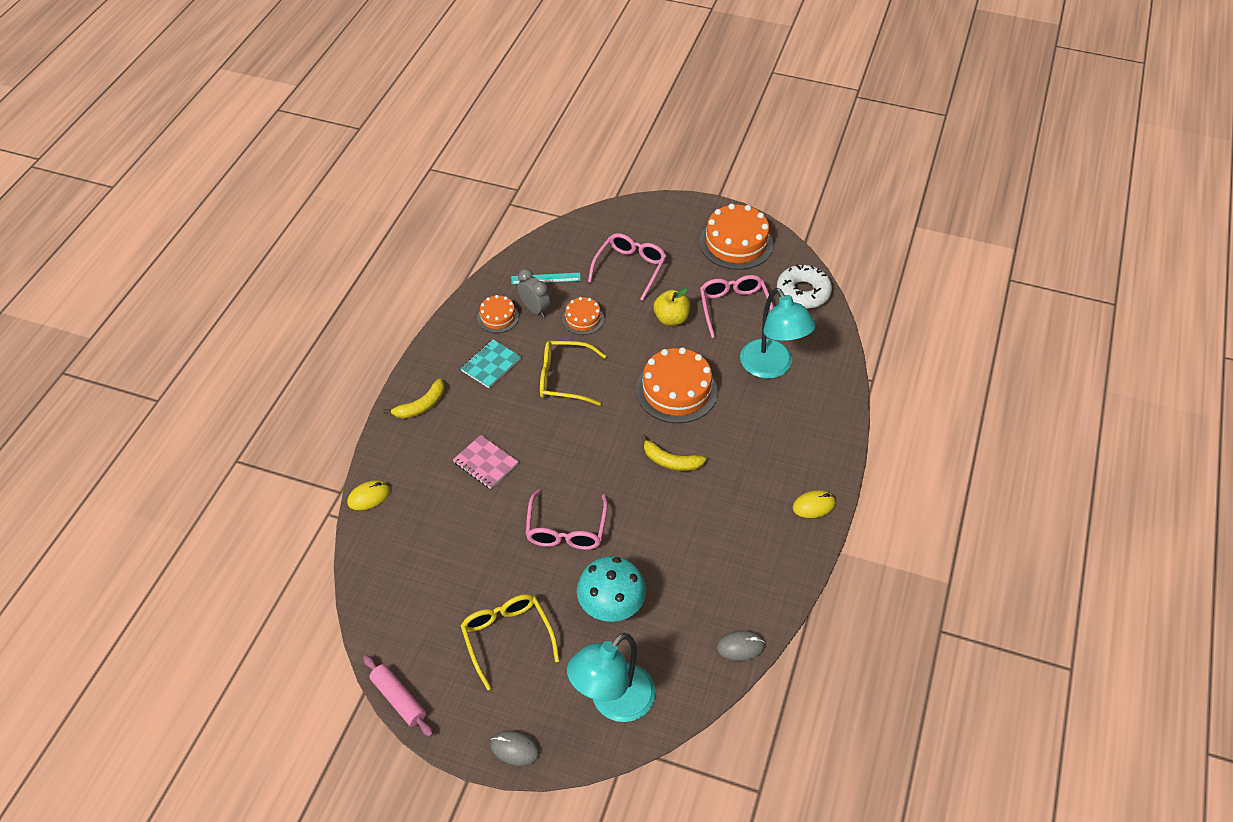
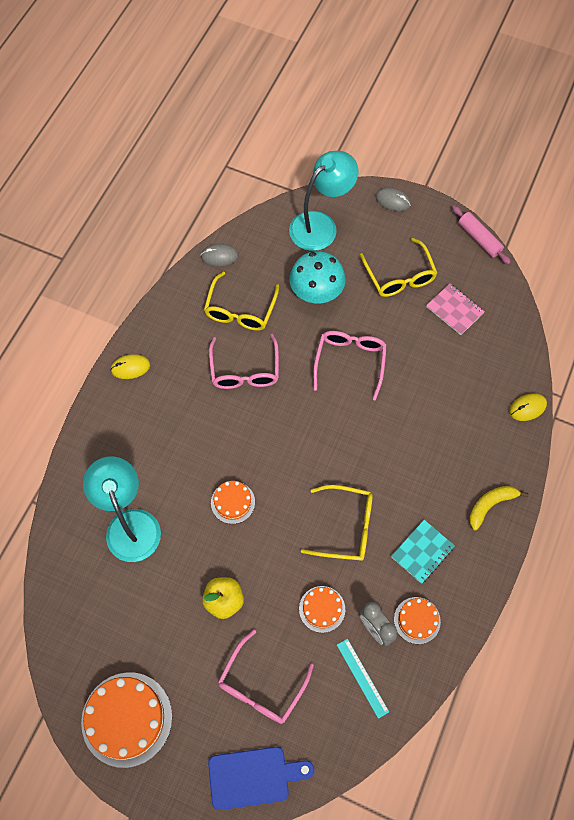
camera: 175 degrees left, 15 degrees up
(485, 463) = (423, 434): pink notebook -> pink notebook (455, 310)
(545, 278) = (362, 678): turquoise ruler -> turquoise ruler turned 60 degrees clockwise
(629, 219) = (254, 777): none -> blue cutting board
(671, 461) = (250, 422): yellow banana -> none
(676, 391) = (233, 502): orange cake -> orange cake, size x0.54
(701, 579) = (240, 310): none -> yellow glasses
(734, 308) = (151, 610): pink glasses -> pink glasses (245, 370)
(803, 292) = (68, 628): white donut -> none

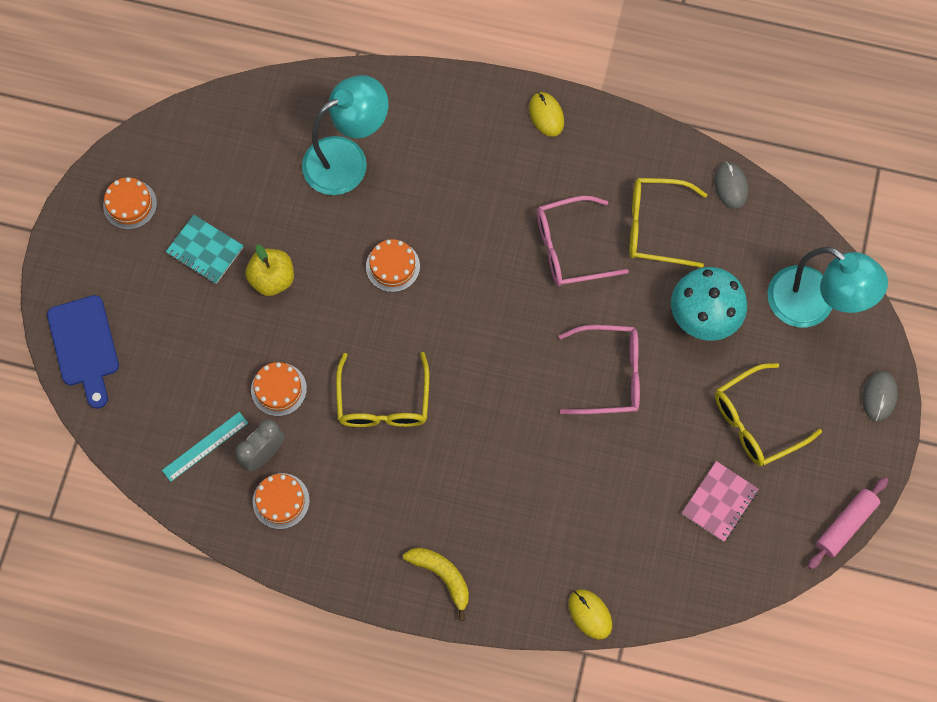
camera: 80 degrees right, 5 degrees up
(127, 719) = (130, 204): orange cake -> orange cake, size x0.54
(261, 685) = (182, 337): pink glasses -> none
(422, 552) = (366, 498): turquoise notebook -> turquoise notebook (205, 250)

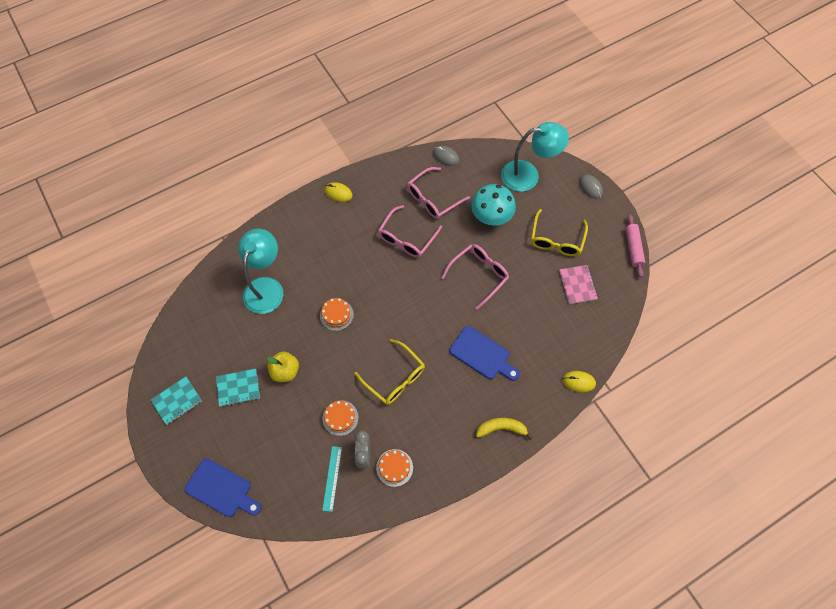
camera: 45 degrees left, 5 degrees down
(130, 204) = (177, 401): orange cake -> turquoise notebook
(510, 472) = (482, 354): none -> blue cutting board
(656, 227) = (433, 198): yellow glasses -> pink glasses

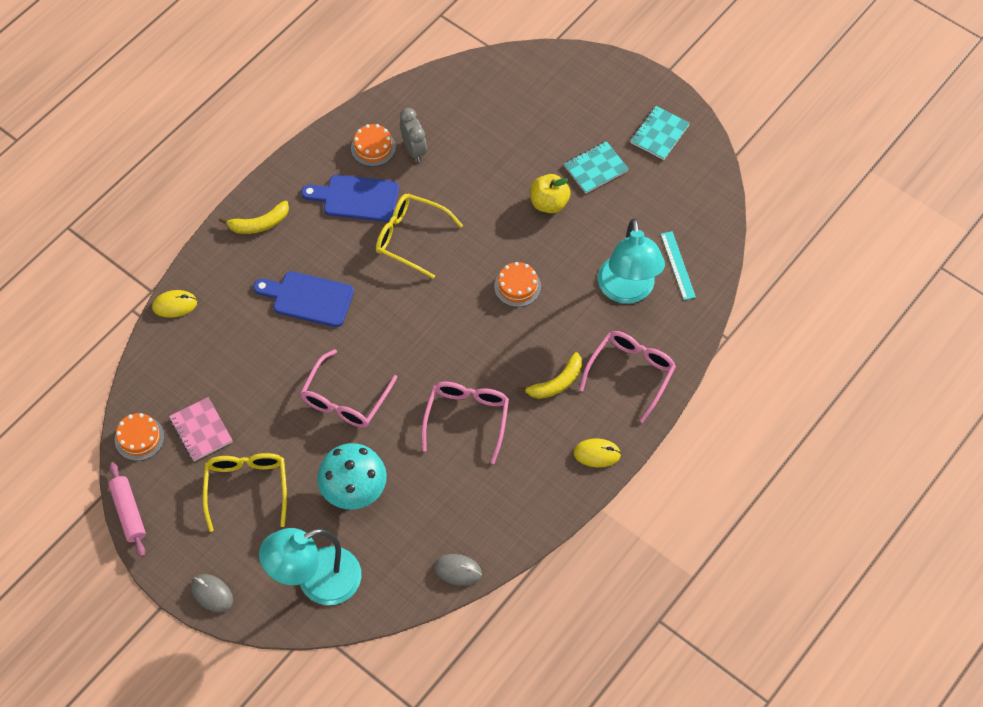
camera: 160 degrees right, 5 degrees down
(221, 489) = (557, 71): blue cutting board -> blue cutting board (356, 198)
(332, 478) = (440, 117): turquoise ruler -> turquoise ruler (678, 265)
(340, 418) = (458, 176): orange cake -> orange cake (139, 438)
(342, 242) = (556, 383): none -> yellow banana
(433, 198) = (451, 492): pink glasses -> pink glasses (631, 373)

